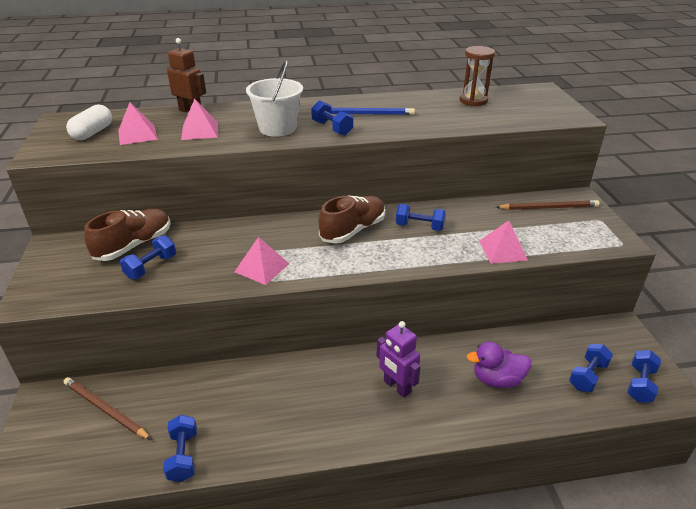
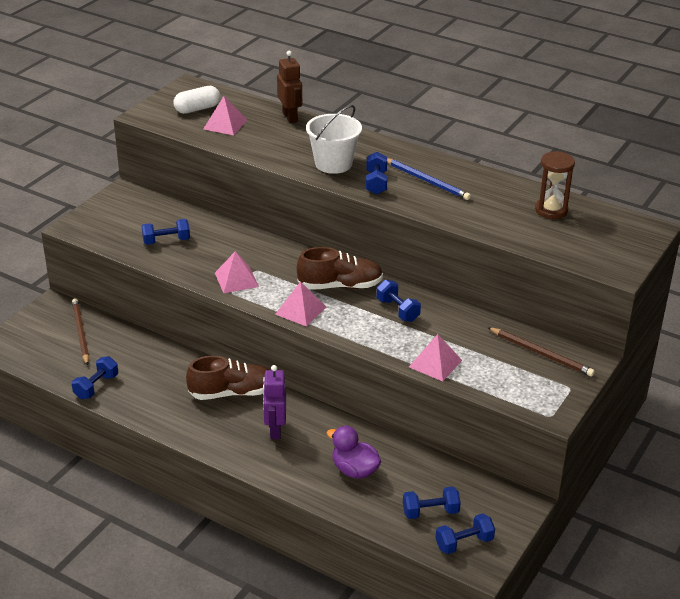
camera: 40 degrees right, 0 degrees up
(134, 245) = (173, 218): brown shoe -> brown shoe (232, 393)
(200, 131) = (272, 140): pink pyramid -> pink pyramid (300, 310)

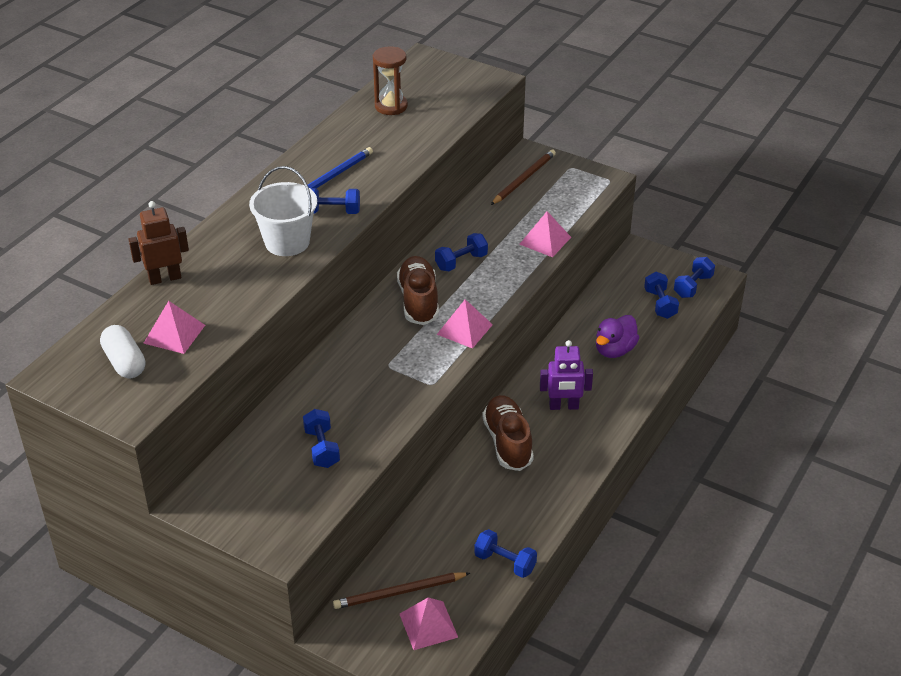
camera: 90 degrees left, 5 degrees up
(236, 279) = (407, 381): pink pyramid -> pink pyramid (428, 625)
(464, 543) = (693, 286): blue dumbbell -> blue dumbbell turned 60 degrees clockwise

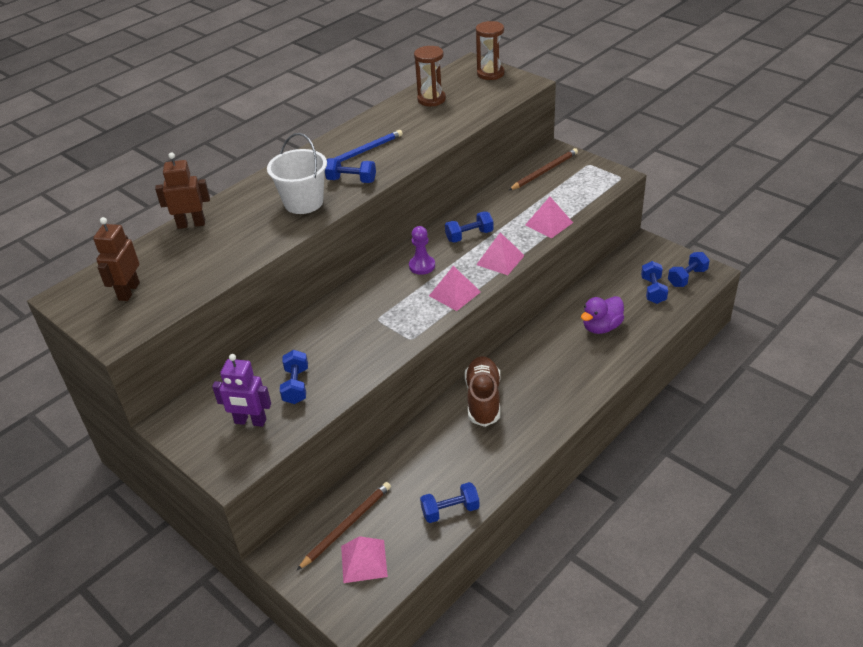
camera: 15 degrees right, 0 degrees up
(124, 362) = (128, 291): white capsule -> brown robot
(174, 334) = (179, 271): pink pyramid -> pink pyramid (500, 260)
(399, 592) = (347, 525): brown pencil -> brown pencil turned 135 degrees clockwise
(418, 301) = (422, 266): brown shoe -> purple pawn
(449, 70) = (490, 74): none -> brown hourglass
(505, 562) = (450, 510): blue dumbbell -> blue dumbbell turned 60 degrees counterclockwise
(563, 406) = (542, 372): purple robot -> purple robot (250, 421)

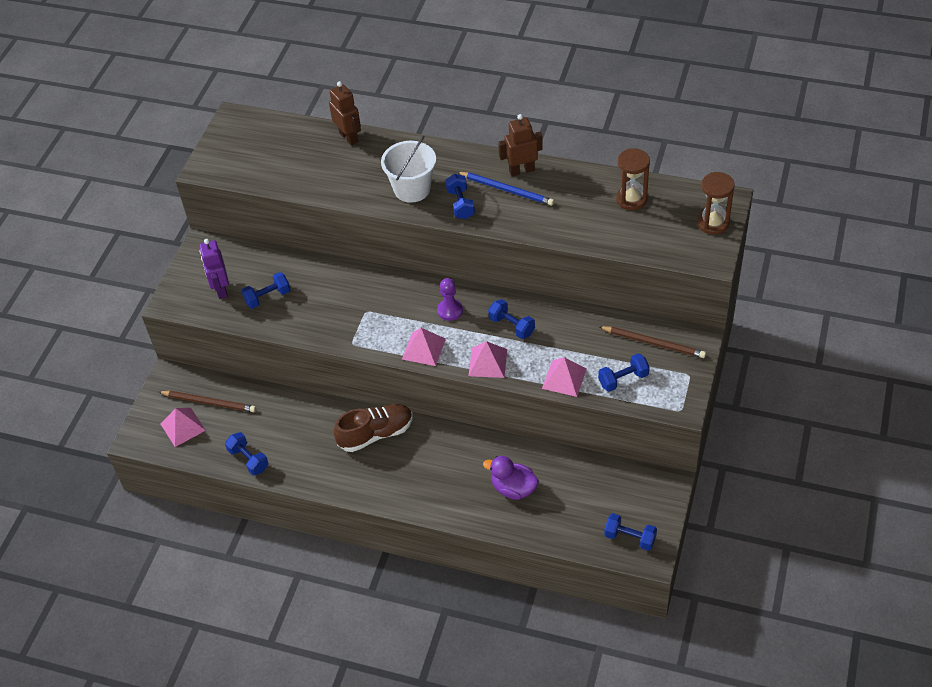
camera: 65 degrees right, 10 degrees up
(128, 291) = (254, 148): brown robot -> brown robot (521, 170)
(653, 290) = (592, 514): blue dumbbell -> blue dumbbell (623, 379)

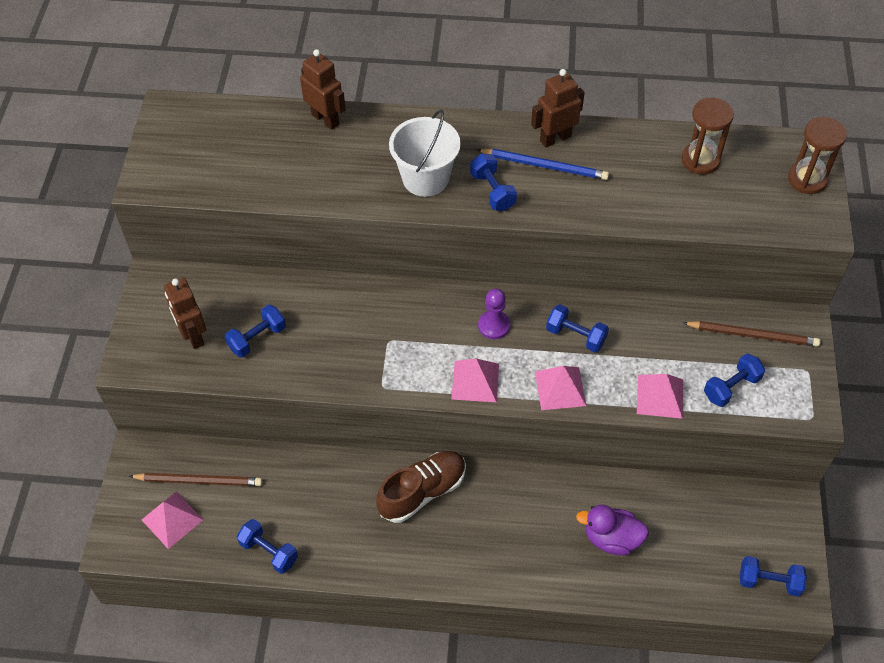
camera: 15 degrees left, 5 degrees up
(221, 289) = (193, 336): purple robot -> brown robot

